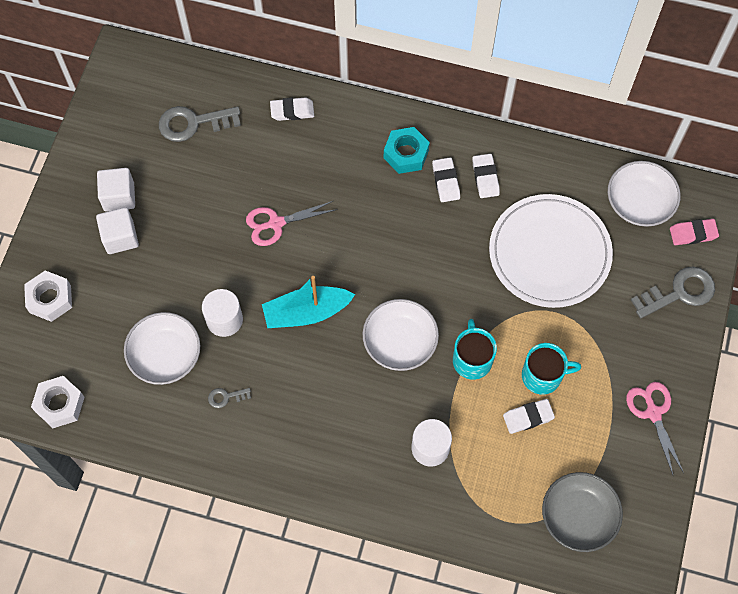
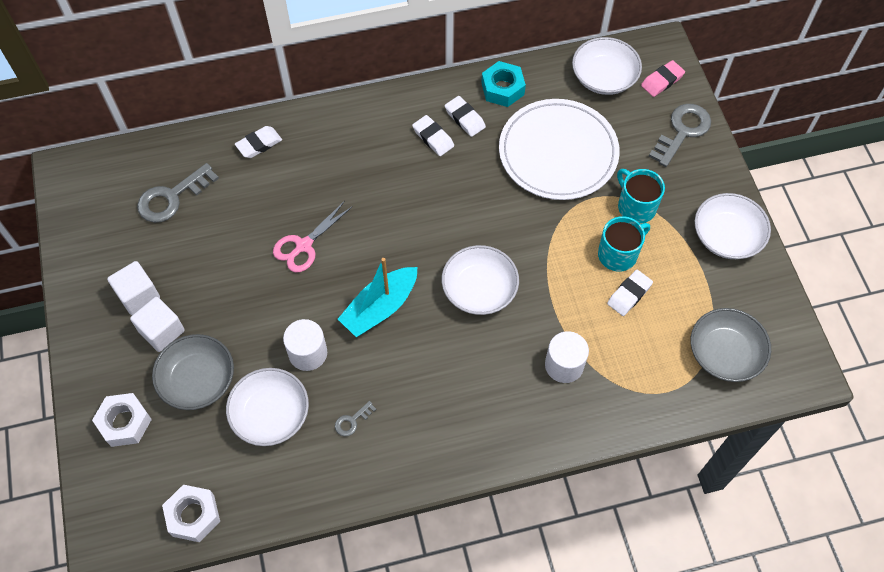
camera: 30 degrees left, 5 degrees down
(125, 295) = (198, 380): none -> grey bowl
(406, 154) = (384, 132): turquoise nut -> turquoise nut (502, 89)
(472, 359) = (551, 272): turquoise mug -> turquoise mug (636, 206)
(653, 413) = (726, 236): pink scissors -> white bowl

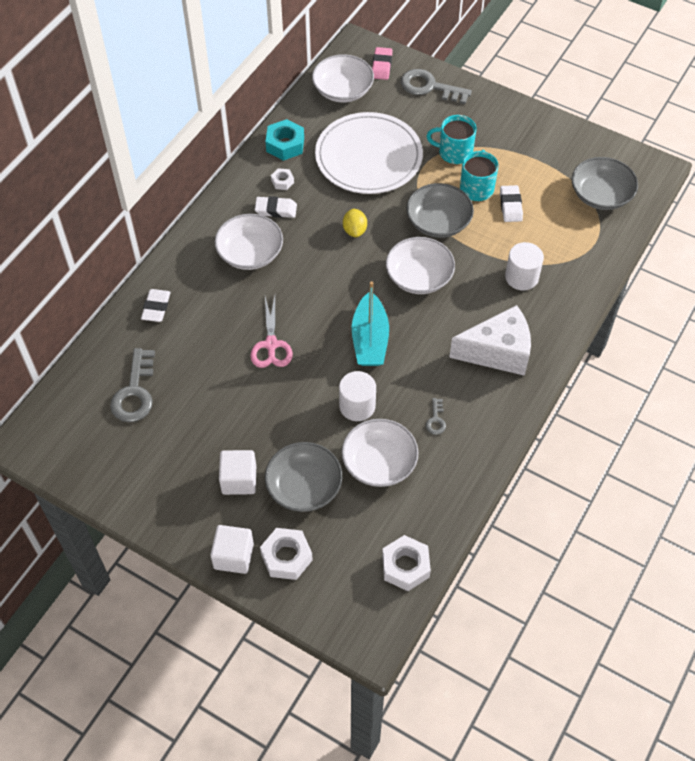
camera: 45 degrees left, 5 degrees down
(138, 295) = (192, 473): white cube -> white cube (233, 556)
(465, 118) = (282, 182): white eraser -> white nut
(467, 411) = (498, 352): none -> white cheese
(474, 206) = (354, 230): none -> yellow lemon
(550, 256) = (438, 222): none -> grey bowl
(682, 131) = (429, 87): grey key -> grey key turned 60 degrees counterclockwise
(726, 236) = (526, 128): white bowl -> white bowl (250, 253)

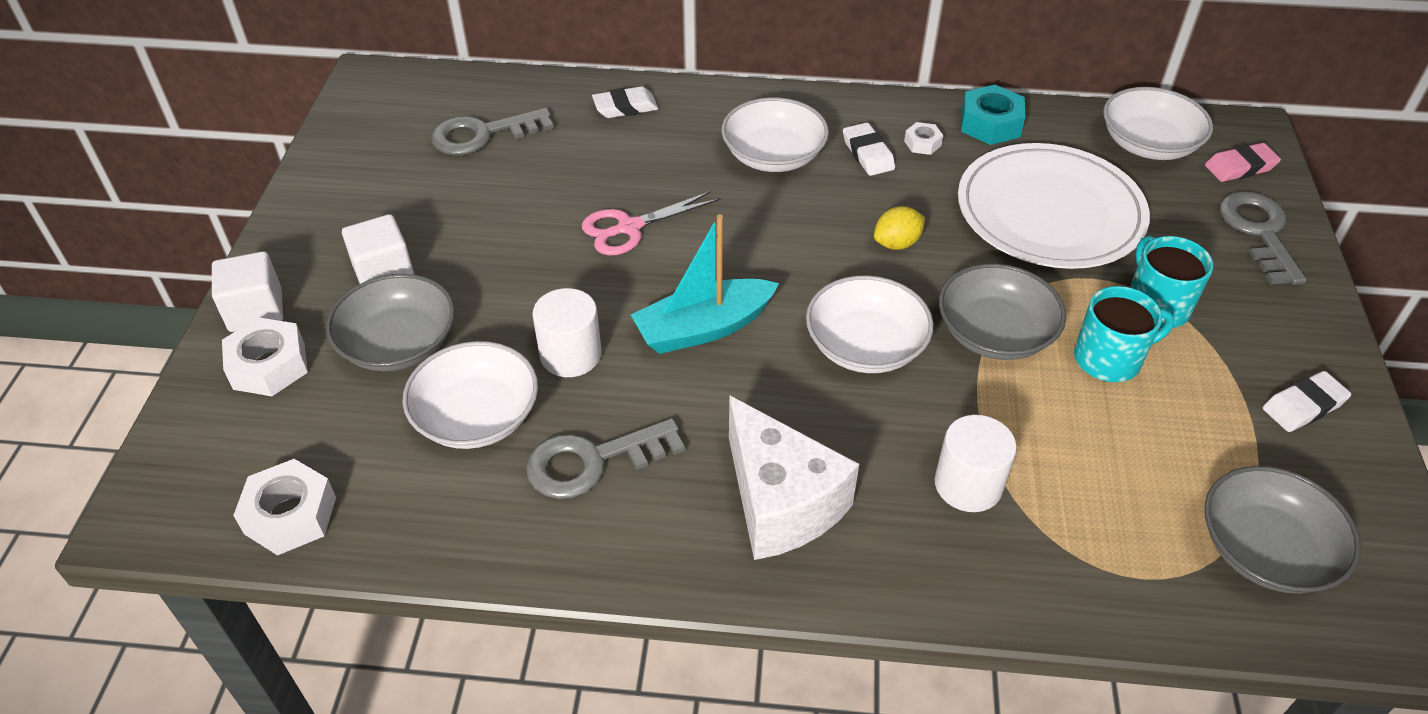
camera: 65 degrees right, 10 degrees down
(436, 420) = (593, 461): grey key -> grey key, size x2.08
(510, 206) = (1111, 417): white eraser -> white eraser (1303, 406)

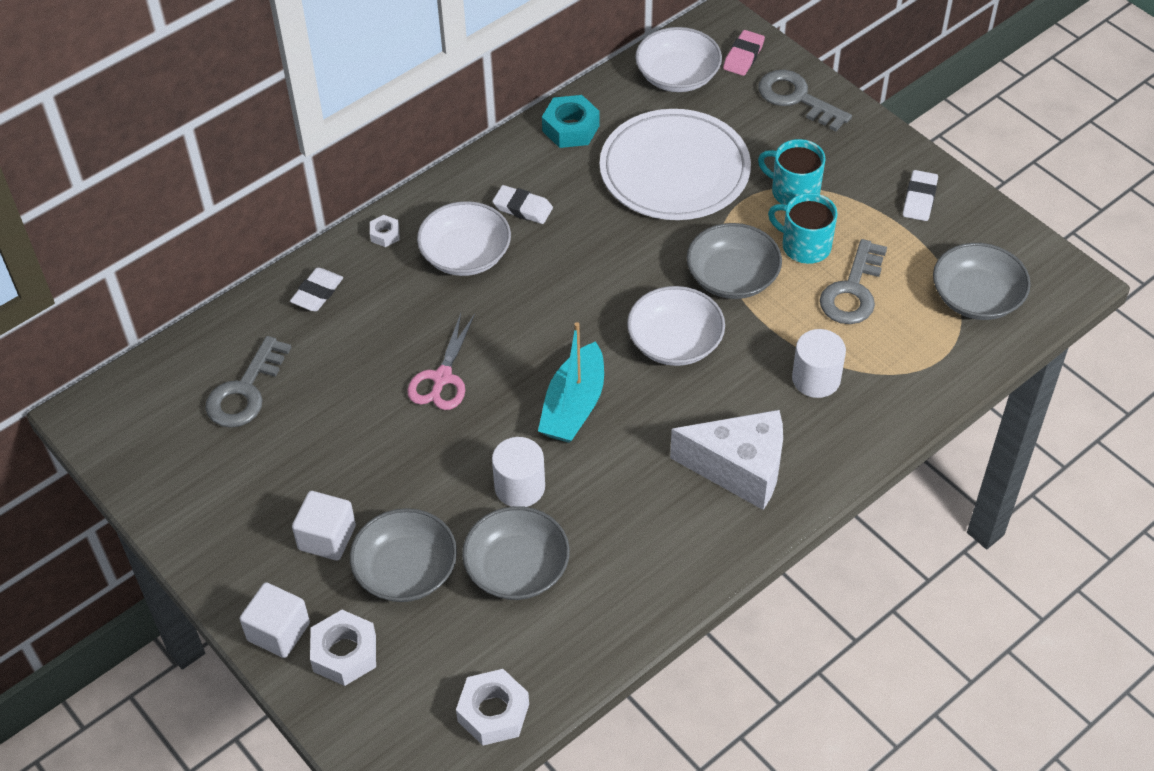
camera: 45 degrees left, 5 degrees up
(477, 416) = (517, 568): white bowl -> grey bowl
(593, 461) = (616, 534): grey key -> grey key (853, 290)
(897, 243) = (615, 260): yellow lemon -> none
(922, 143) = (547, 175): white nut -> white nut (385, 234)
(1109, 359) = (805, 246): turquoise mug -> turquoise mug turned 90 degrees counterclockwise

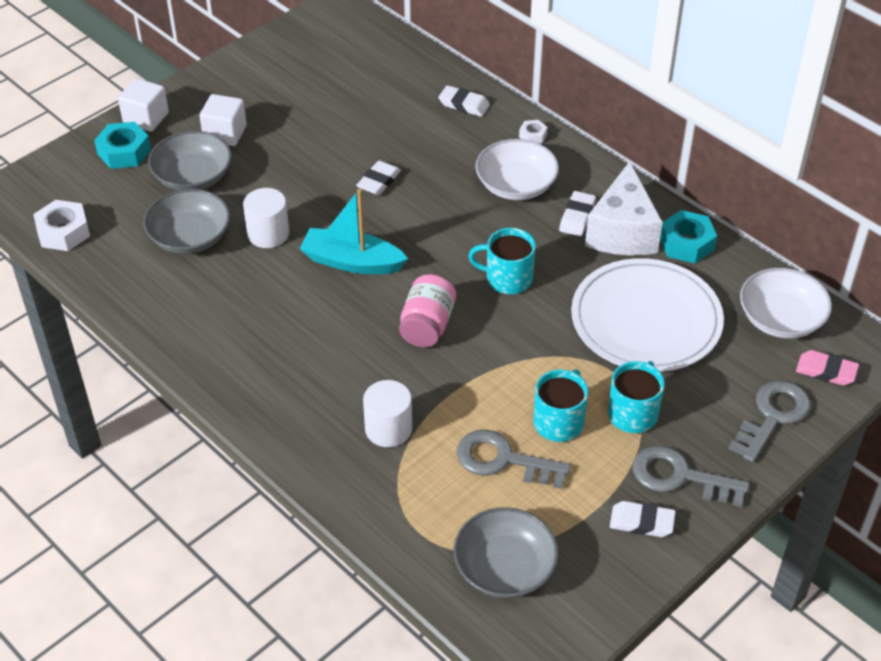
camera: 85 degrees right, 5 degrees down
(245, 391) = (362, 78): grey key -> grey key (680, 477)
(344, 653) = (124, 152): white nut -> turquoise nut
(442, 378) = (379, 181): pink scissors -> white eraser
(610, 271) = (507, 278): none -> turquoise mug
(675, 342) = (427, 326): white bowl -> pink jar
(732, 277) = (510, 365): grey bowl -> none
(739, 469) = (283, 373): white cheese -> white cheese (622, 232)

